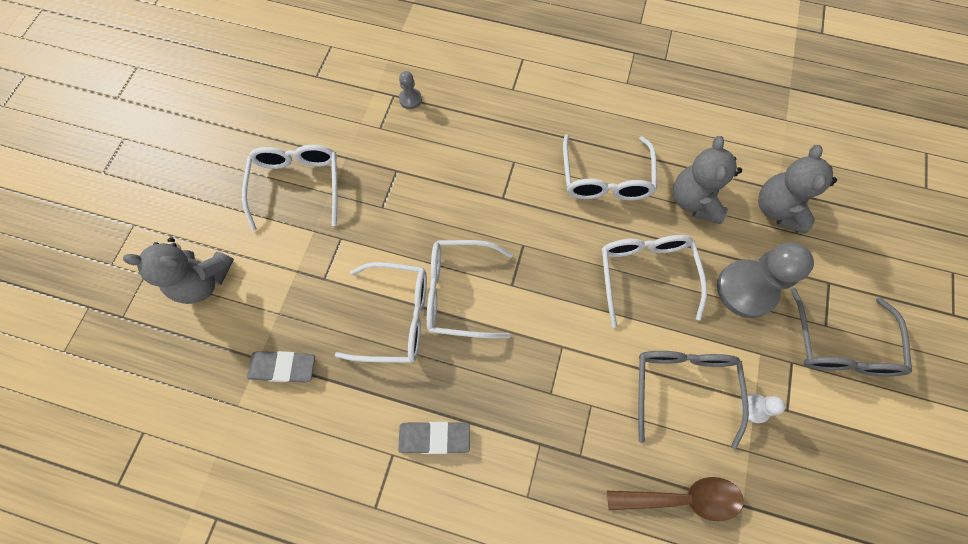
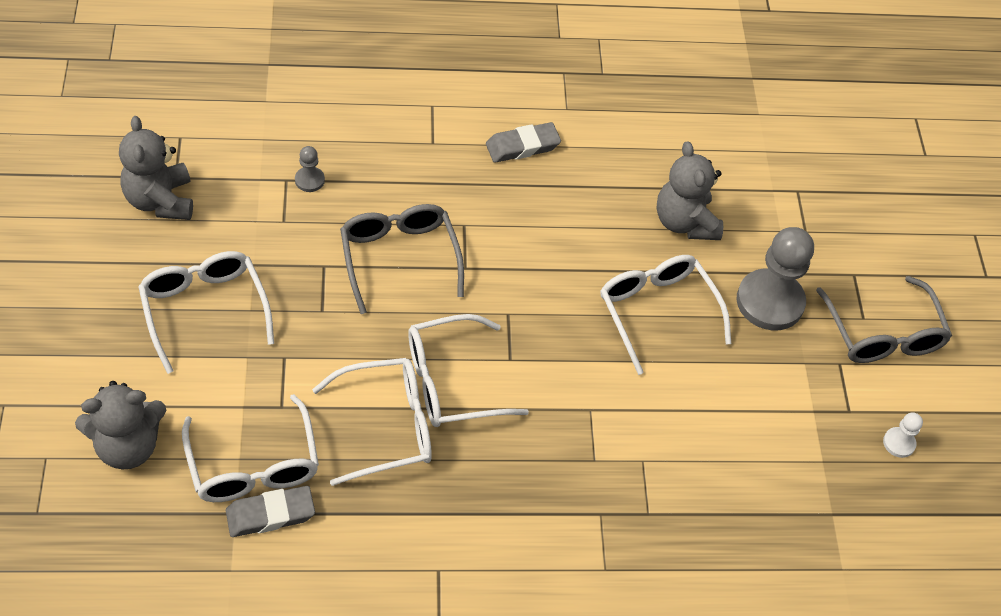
camera: 25 degrees left, 15 degrees down
(434, 438) = (480, 539): grey eraser -> grey eraser (522, 146)
(605, 179) = (578, 221): white glasses -> white glasses (253, 465)
(682, 498) = (768, 524): brown spoon -> none
(683, 386) = (734, 416): grey glasses -> grey glasses (399, 258)
(754, 408) = (815, 418): white pawn -> white pawn (899, 443)
(777, 209) = (777, 211): grey teddy bear -> grey teddy bear (160, 201)

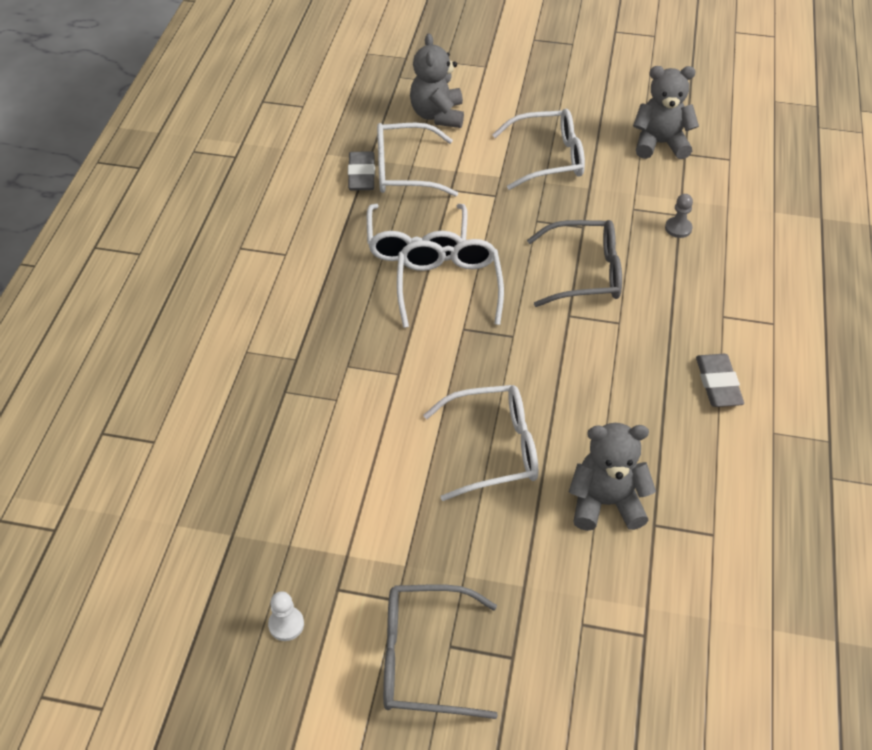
camera: 110 degrees right, 5 degrees down
(770, 302) = (488, 555): grey pawn -> none

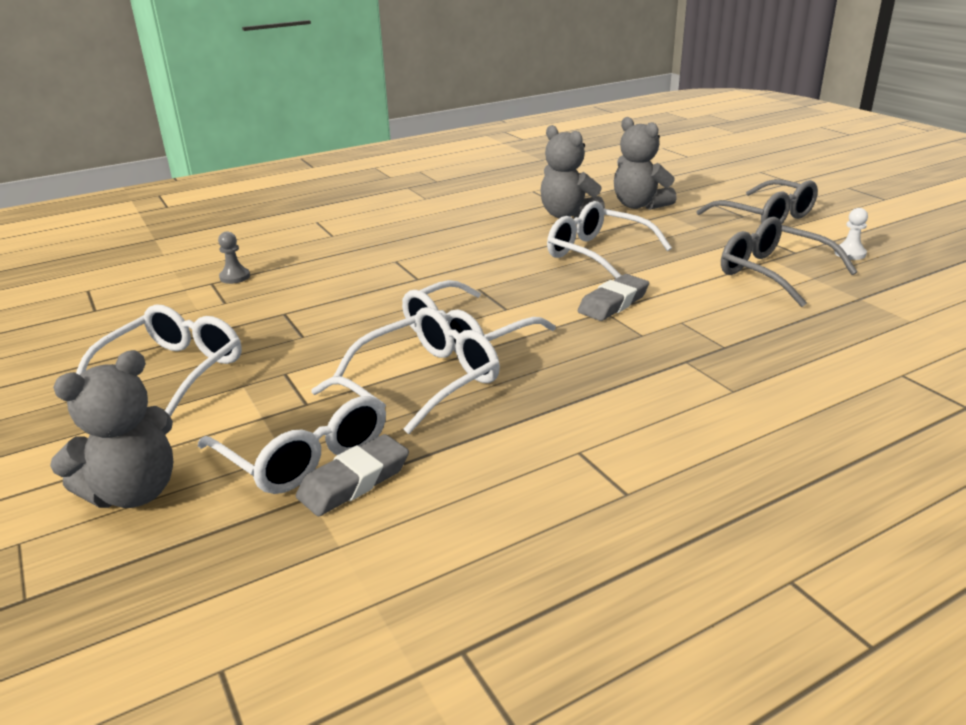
camera: 130 degrees left, 20 degrees down
(548, 158) = (174, 371): white glasses -> white glasses turned 75 degrees clockwise
(585, 273) = (353, 290): grey glasses -> grey glasses (773, 273)
(660, 144) = (85, 325): grey teddy bear -> grey teddy bear (639, 205)
(718, 384) = (408, 219): grey eraser -> grey eraser (613, 303)

